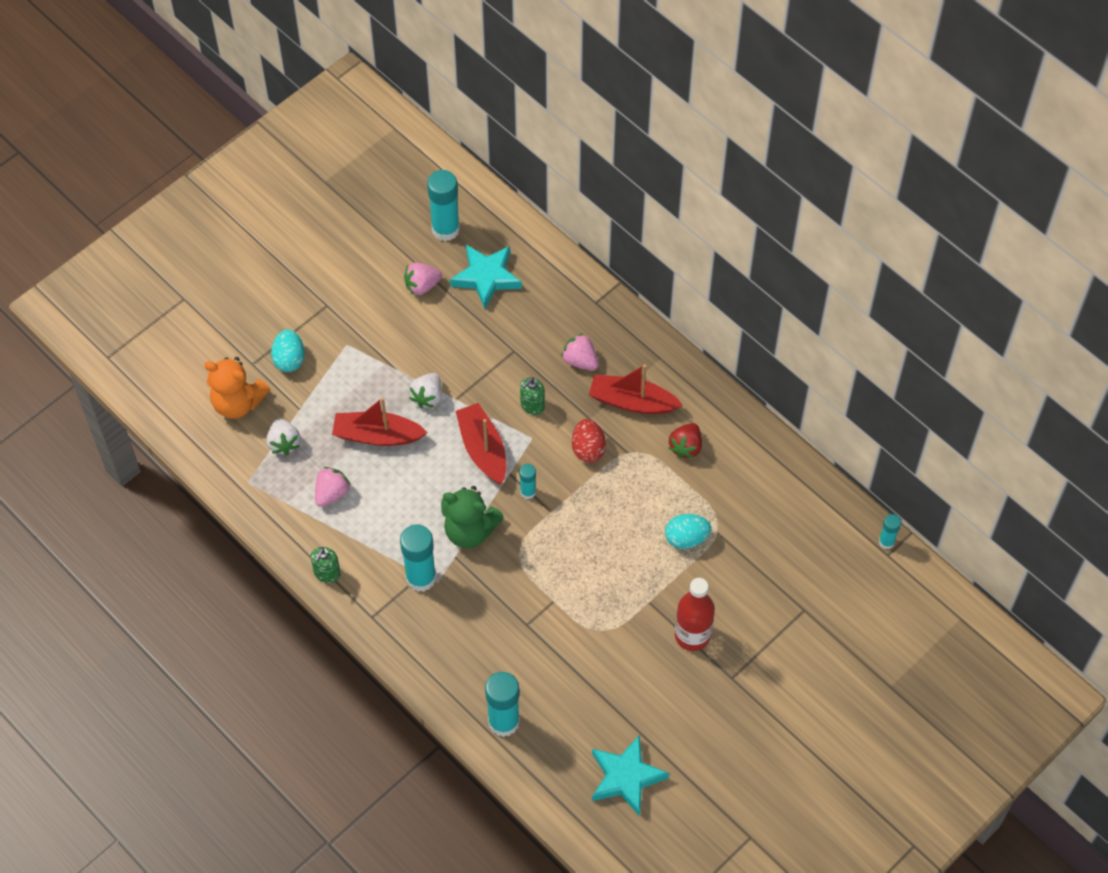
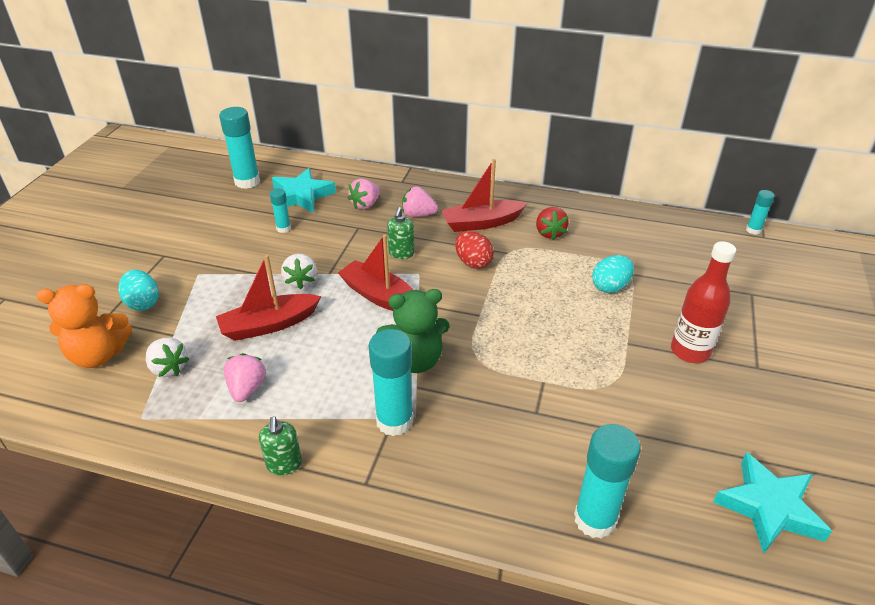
camera: 30 degrees left, 20 degrees down
(422, 286) = (248, 217): pink strawberry -> pink strawberry (365, 205)
(528, 492) = (446, 310): turquoise glue stick -> turquoise glue stick (283, 228)

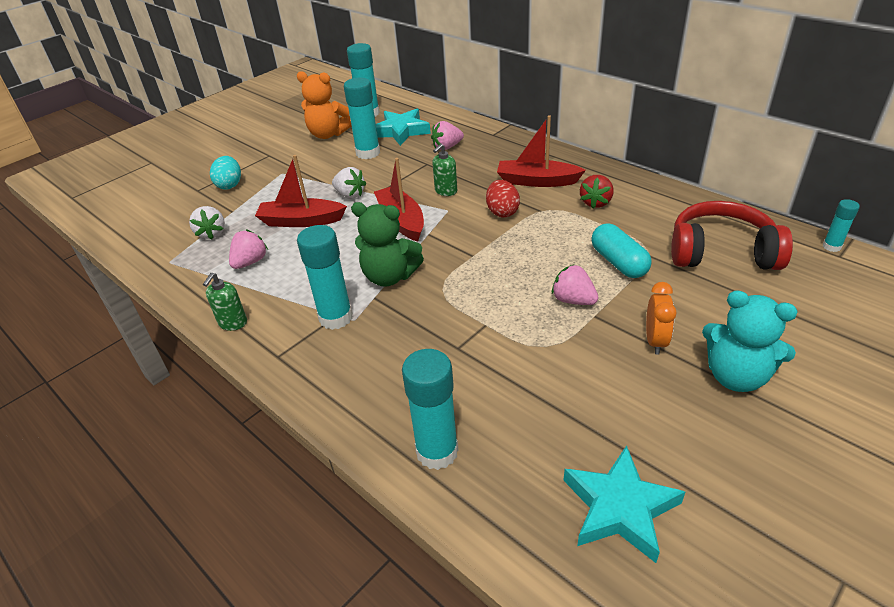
camera: 30 degrees right, 0 degrees up
(99, 355) = (176, 213): orange teddy bear -> orange teddy bear (328, 134)
(283, 228) = (368, 153): turquoise glue stick -> turquoise glue stick, size x1.90
(301, 281) = (350, 194): white strawberry -> white strawberry turned 75 degrees counterclockwise
(418, 215) = (485, 163): pink strawberry -> pink strawberry (573, 300)
(610, 287) = (618, 262): turquoise egg -> turquoise capsule
(681, 255) = (721, 252): none -> red headphones
(690, 351) = (655, 341): red bottle -> orange clock
(767, 363) = (736, 376): none -> turquoise teddy bear

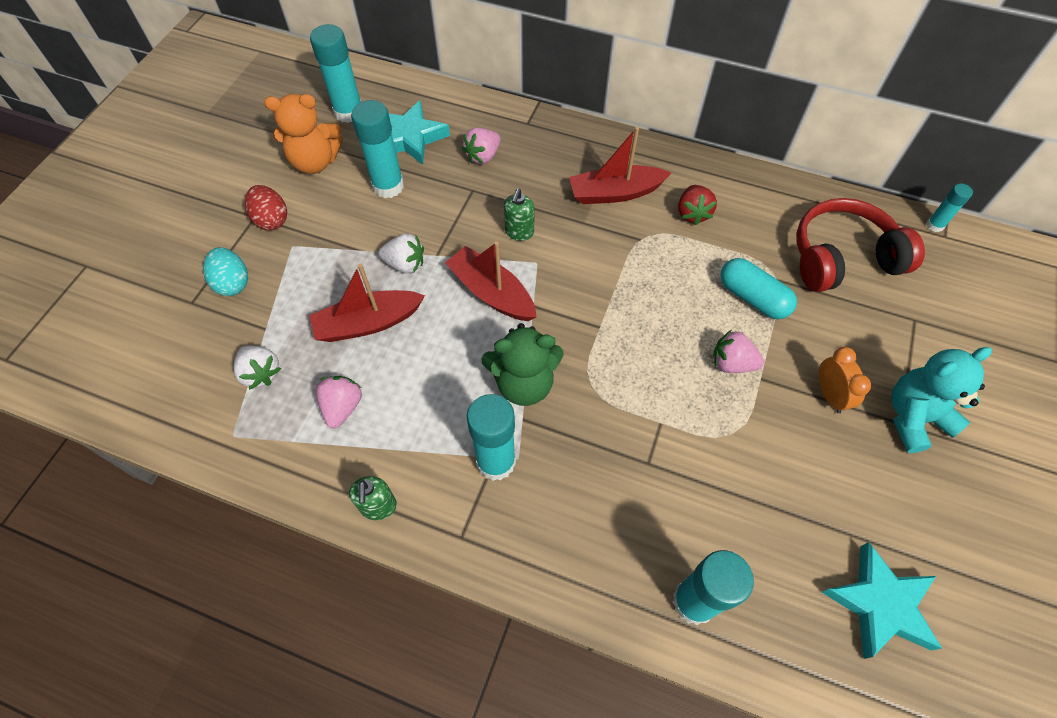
camera: 25 degrees left, 20 degrees up
(502, 212) = (599, 251): red egg -> red egg (271, 220)
(736, 376) = (914, 417): turquoise teddy bear -> turquoise teddy bear turned 150 degrees clockwise

